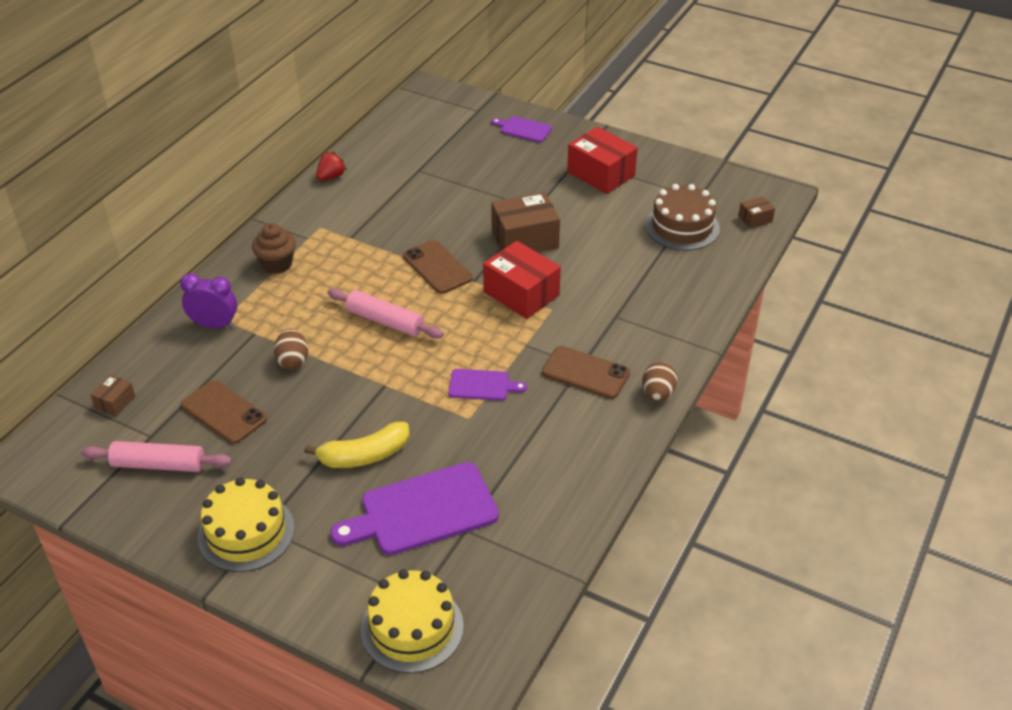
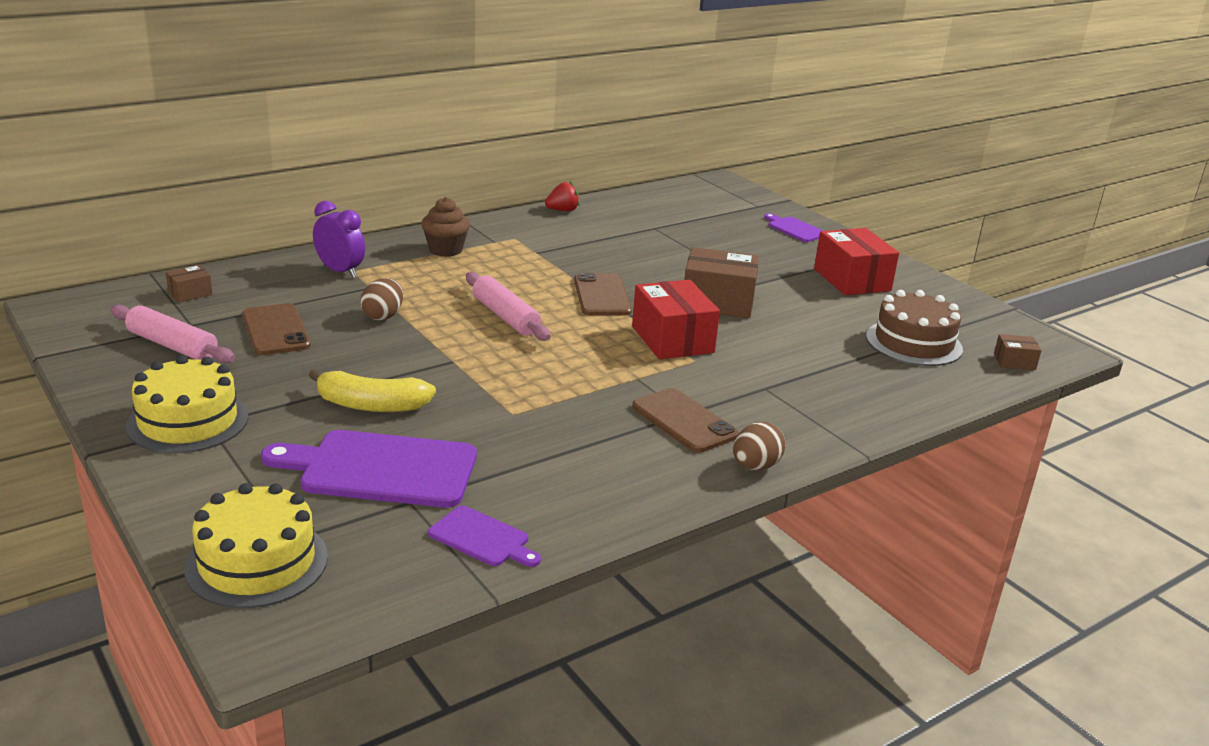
camera: 25 degrees right, 15 degrees down
(482, 385) = (555, 393): purple cutting board -> purple cutting board (482, 538)

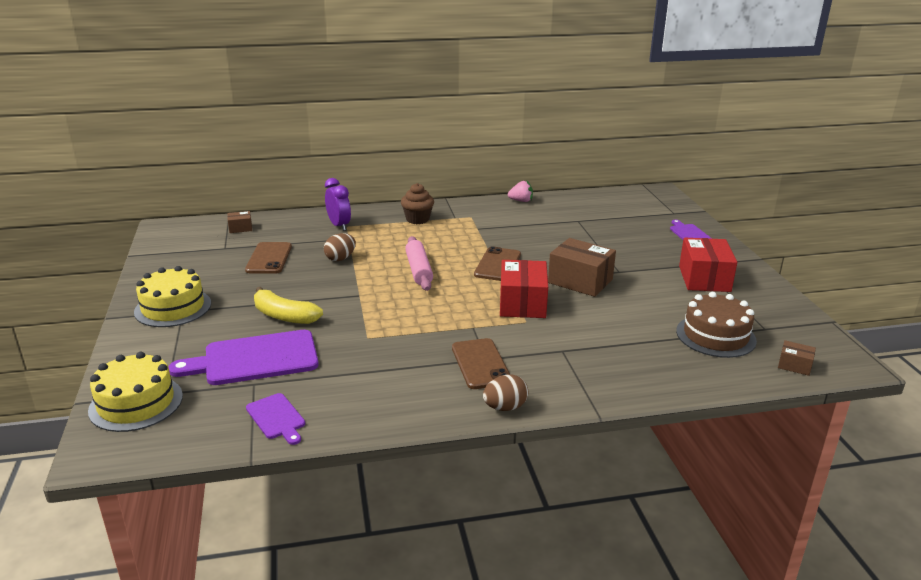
camera: 25 degrees right, 0 degrees up
(172, 346) = (203, 259): pink rolling pin -> none
(381, 469) = (255, 359): purple cutting board -> purple cutting board turned 45 degrees counterclockwise
(563, 210) = (521, 201): red strawberry -> pink strawberry

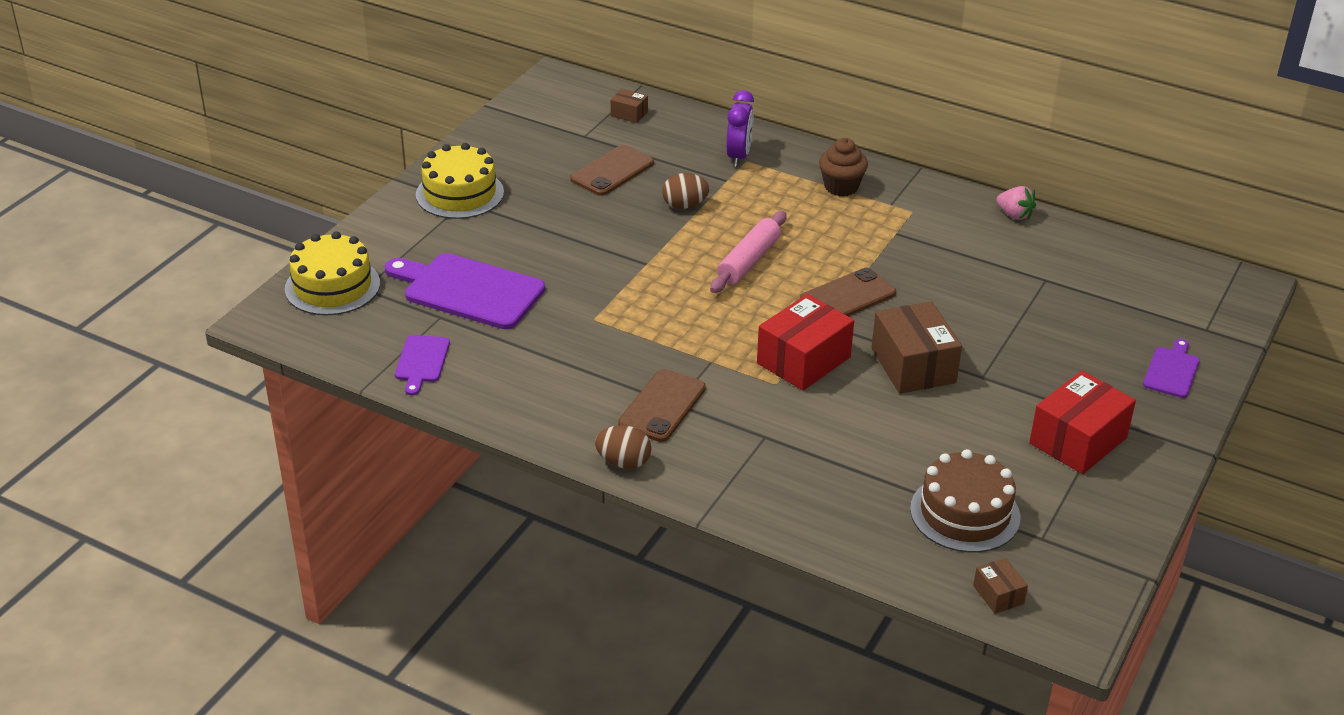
camera: 40 degrees right, 10 degrees up
(284, 316) = (546, 254): yellow banana -> none

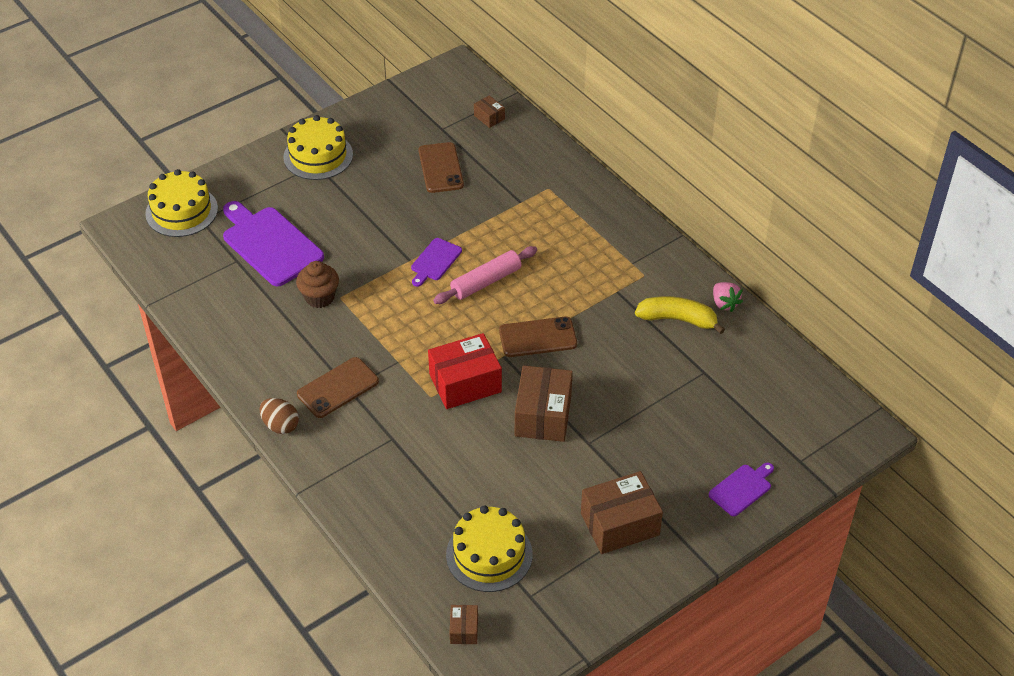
camera: 25 degrees right, 10 degrees up
(422, 361) = (200, 295): purple cutting board -> purple cutting board (435, 261)
(612, 171) = (441, 168): brown phone -> brown phone turned 75 degrees counterclockwise
(684, 205) = (473, 216): brown egg -> none
(738, 156) = (545, 182): purple clock -> none
(841, 187) = (604, 235): brown cupcake -> brown cupcake (319, 297)
(965, 513) = (489, 554): brown cake -> yellow cake
(980, 241) = (678, 319): none -> yellow banana
(1078, 440) = (620, 524): red box -> brown box

